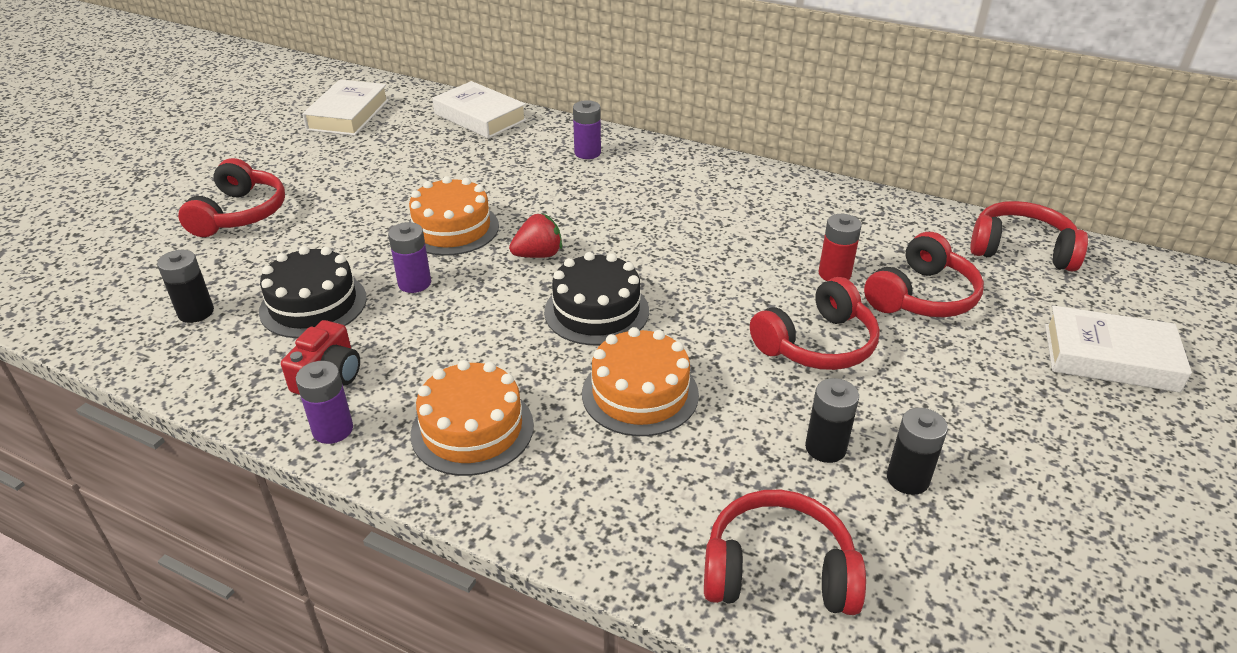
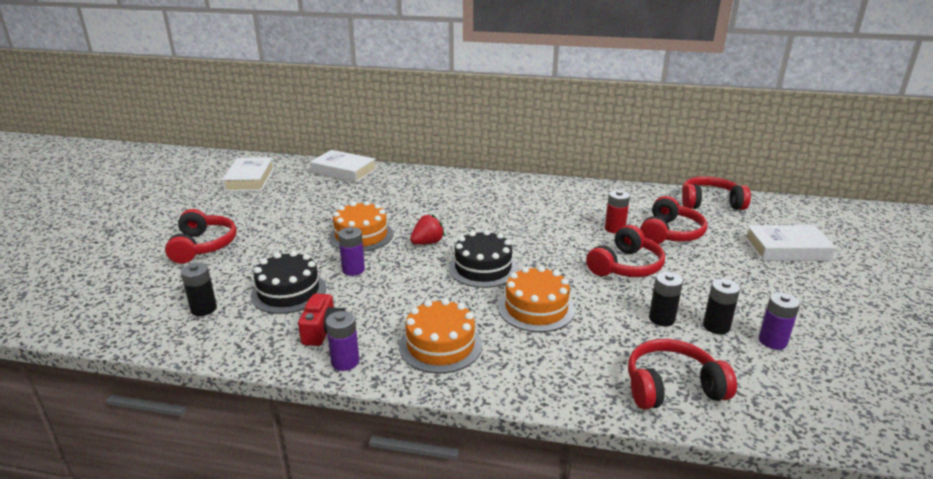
camera: 15 degrees left, 10 degrees down
(587, 153) = (427, 183): purple battery -> purple battery (772, 341)

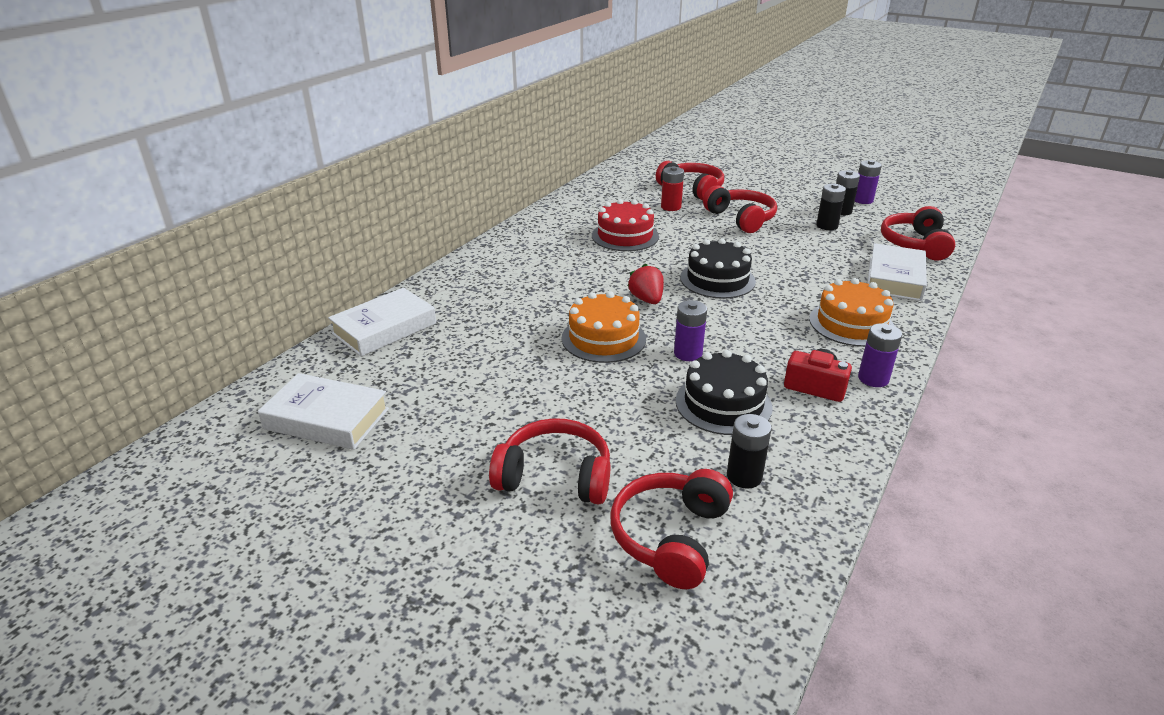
camera: 70 degrees left, 5 degrees up
(533, 218) = (625, 236): none -> red cake
(536, 308) = (799, 269): orange cake -> none
(710, 203) = (646, 162): red headphones -> red headphones (671, 537)
(786, 249) = (739, 161): white book -> white book (895, 278)

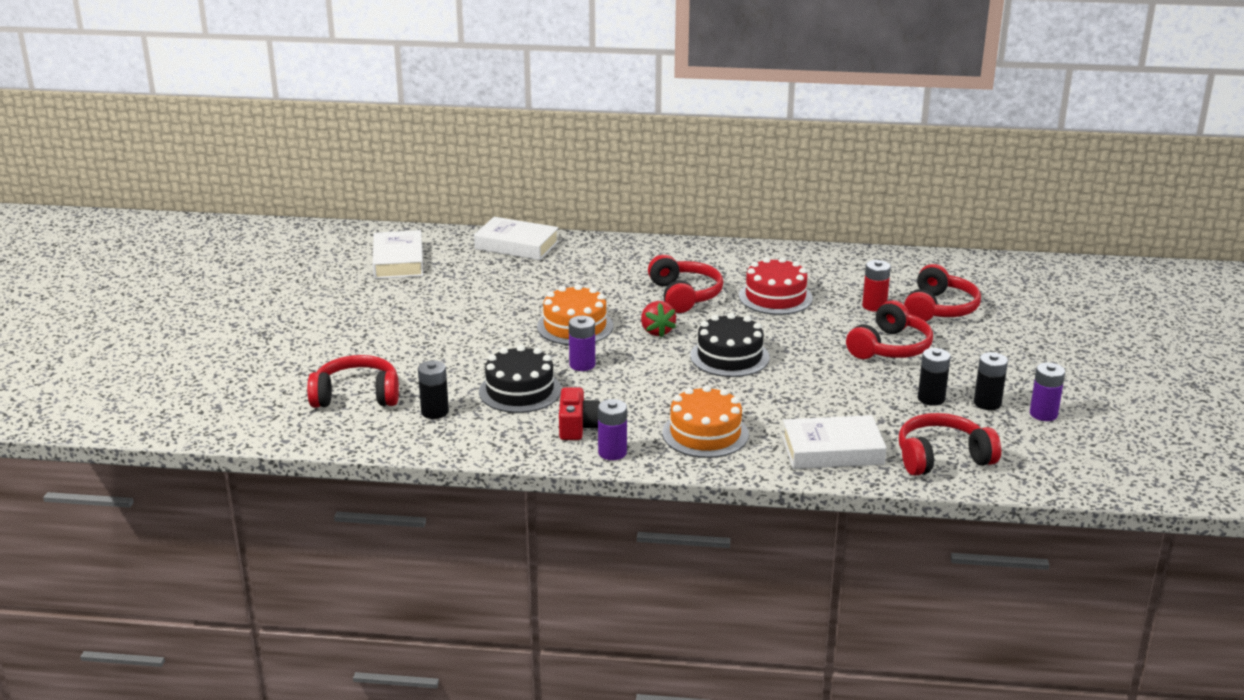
camera: 65 degrees right, 5 degrees down
(555, 476) = (391, 346): red headphones -> red headphones (684, 295)
(646, 299) = (657, 331): red strawberry -> red strawberry turned 120 degrees clockwise

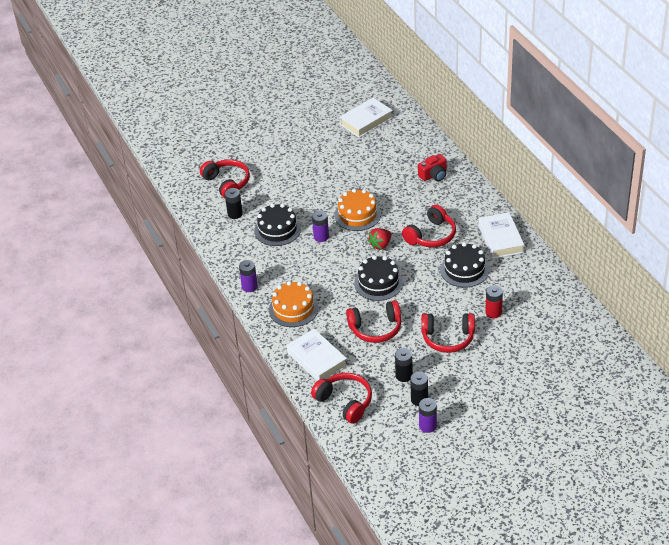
camera: 60 degrees right, 15 degrees up
(516, 245) = (426, 149): white book -> white book (500, 239)
(577, 427) = (262, 264): red camera -> red camera (434, 175)
(775, 297) = (464, 270): red cake -> black cake
(939, 308) = (517, 340): red headphones -> red headphones (375, 328)

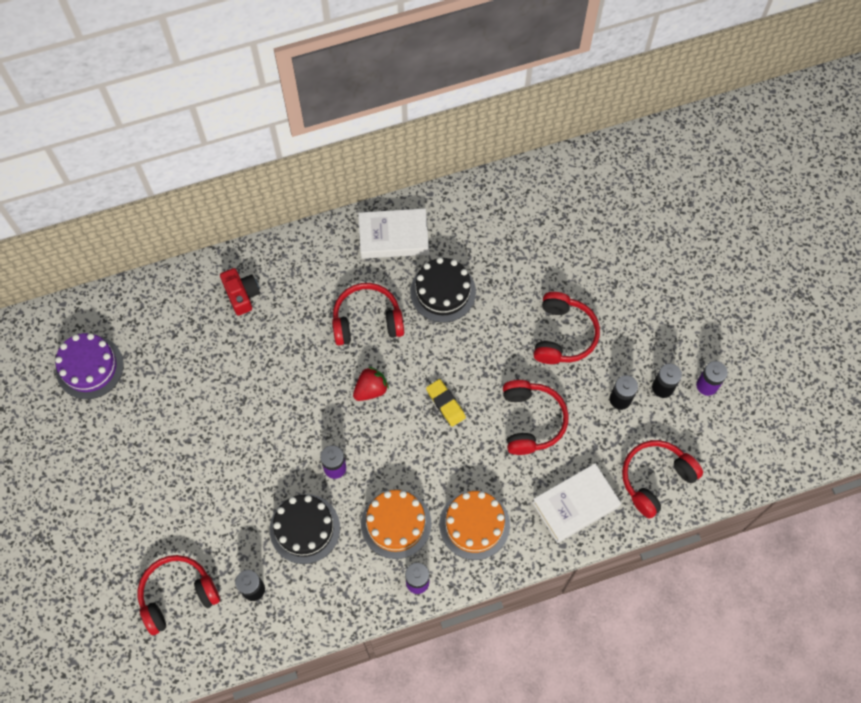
camera: 85 degrees left, 25 degrees up
(357, 215) = (300, 411): orange cake -> orange cake (396, 523)
(366, 121) = (89, 367): white book -> purple cake
(378, 283) = (445, 404): black cake -> yellow eraser
(380, 245) = (371, 389): red strawberry -> red strawberry turned 90 degrees counterclockwise
(431, 235) = (367, 320): red headphones -> red headphones turned 60 degrees counterclockwise
(493, 312) = (527, 273): red battery -> none

